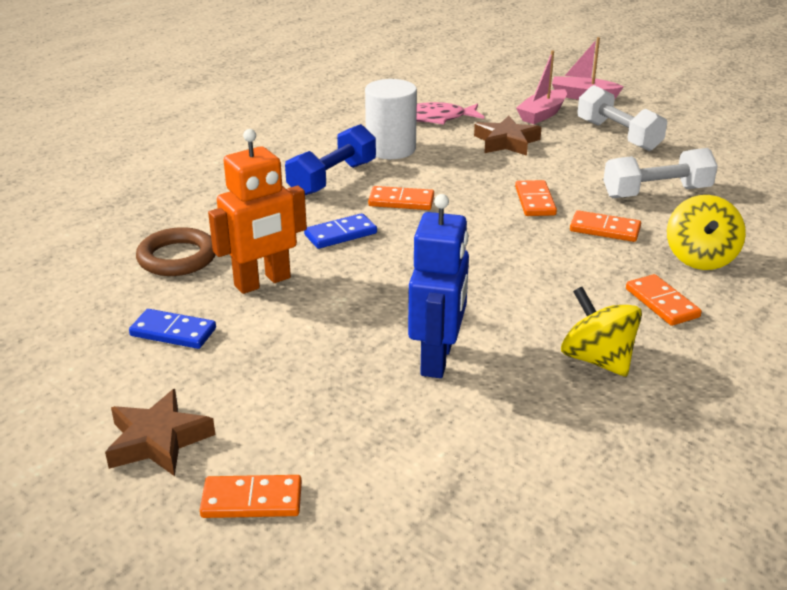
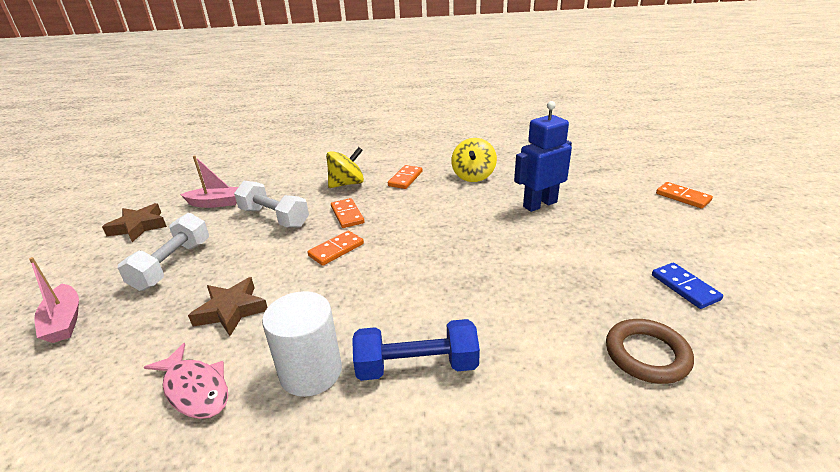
camera: 130 degrees left, 0 degrees up
(158, 440) = (721, 234): brown star -> brown star (138, 227)
(263, 282) = (590, 291): orange robot -> none
(340, 234) = (491, 299): blue domino -> none
(401, 201) = (407, 302): orange domino -> none
(542, 114) = (138, 323): pink boat -> pink boat (216, 203)

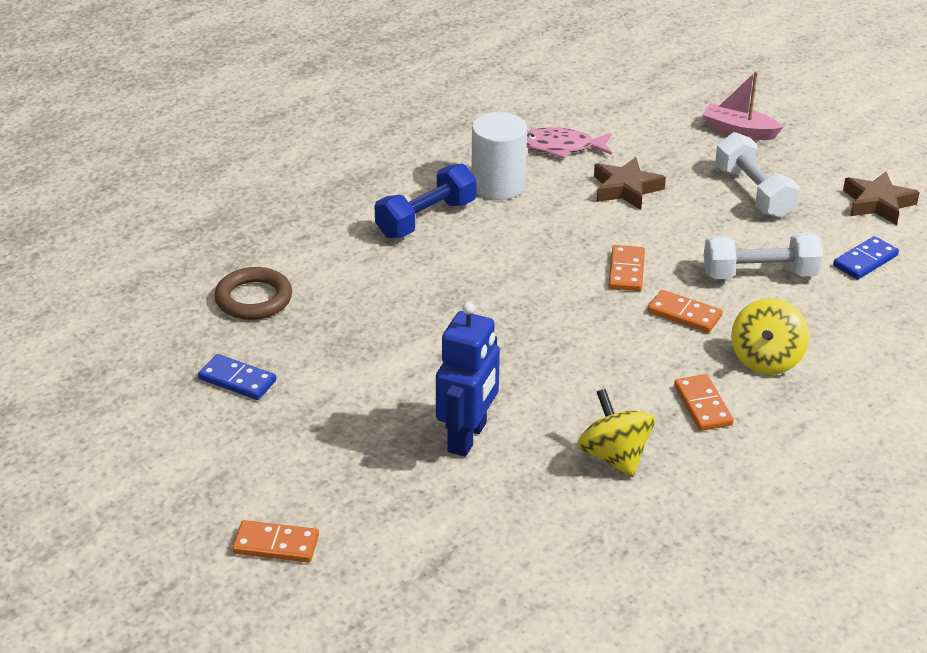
camera: 140 degrees right, 5 degrees up
(216, 203) = (865, 261): pink boat -> blue domino

